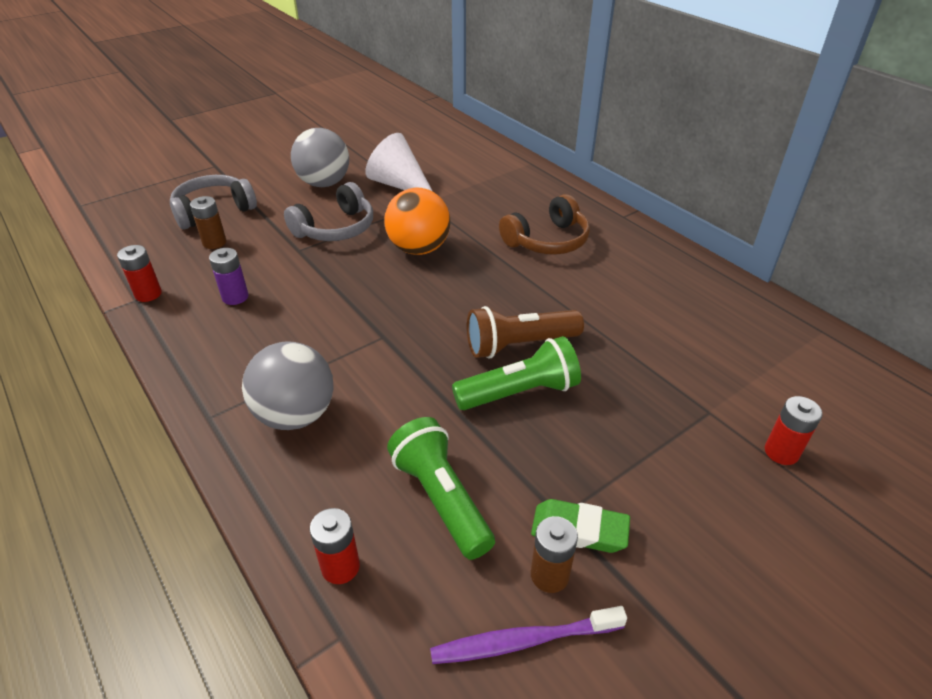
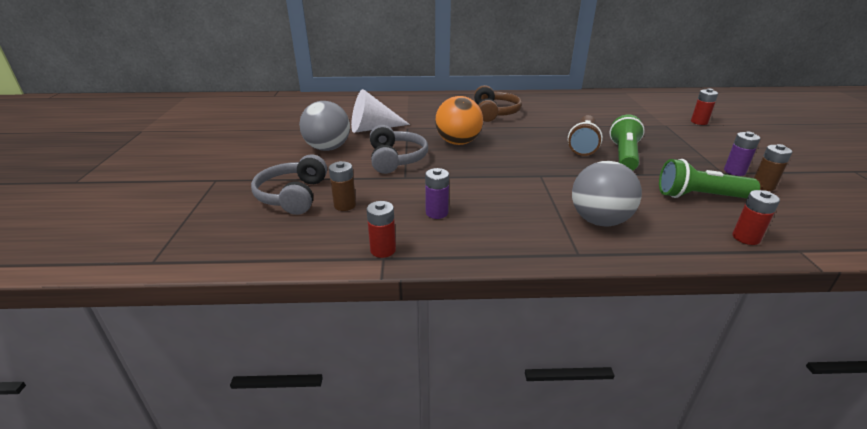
camera: 55 degrees left, 10 degrees down
(524, 641) = (805, 203): purple toothbrush -> none
(579, 530) = (734, 171): green eraser -> purple battery

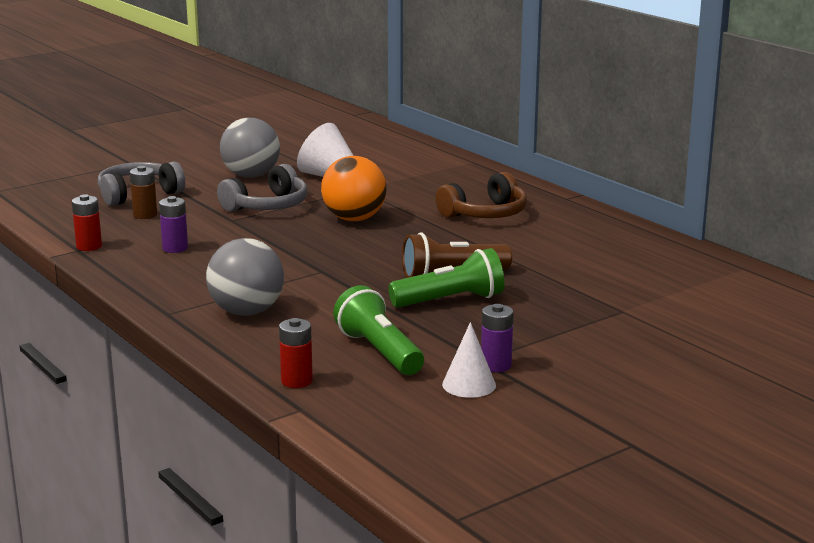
camera: 55 degrees right, 10 degrees down
(699, 122) = (680, 330): red battery -> none
(763, 186) = (469, 384): brown battery -> white cone

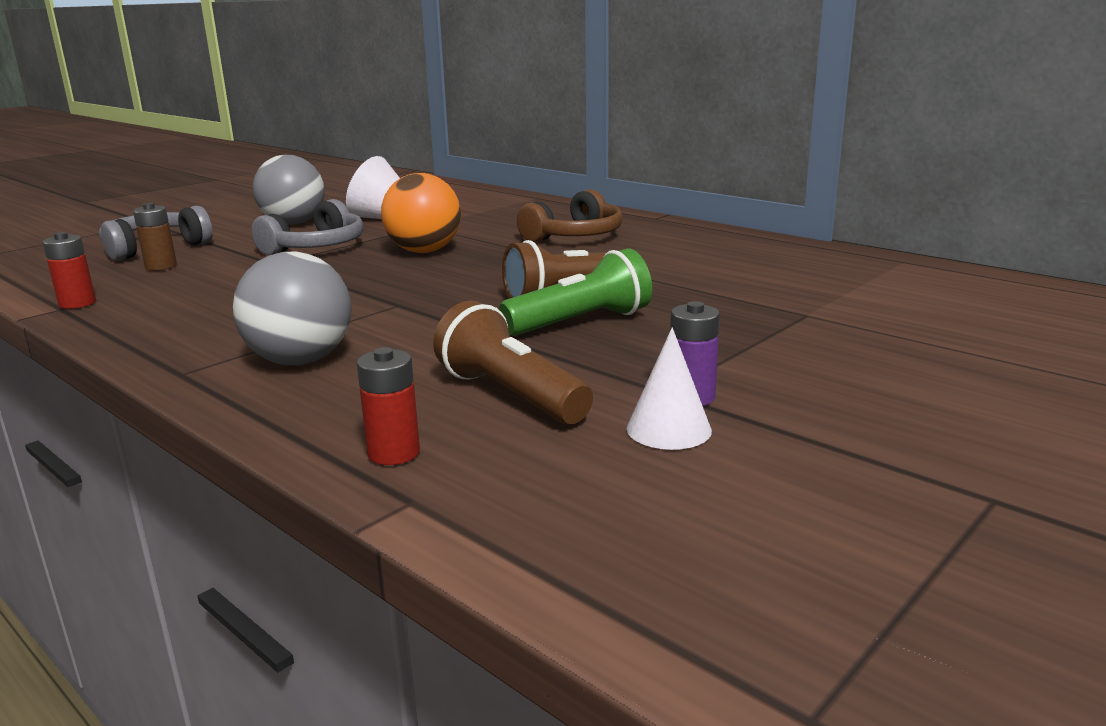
camera: 10 degrees left, 0 degrees up
(175, 248) = (197, 296): purple battery -> none
(379, 351) = (510, 395): green flashlight -> brown flashlight

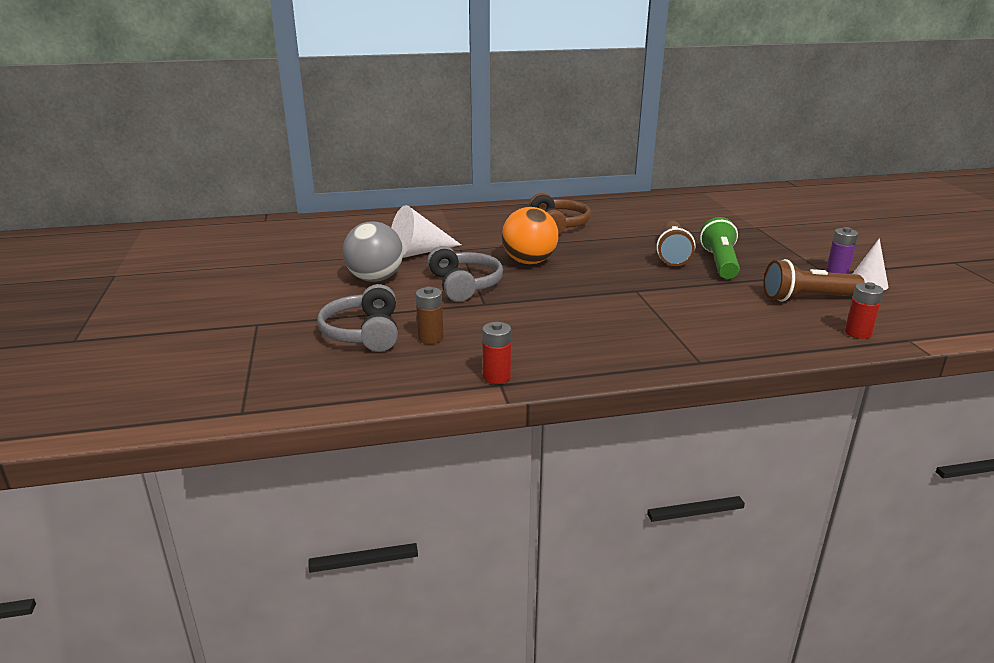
camera: 55 degrees left, 5 degrees up
(300, 361) = (712, 330): grey ball -> none

